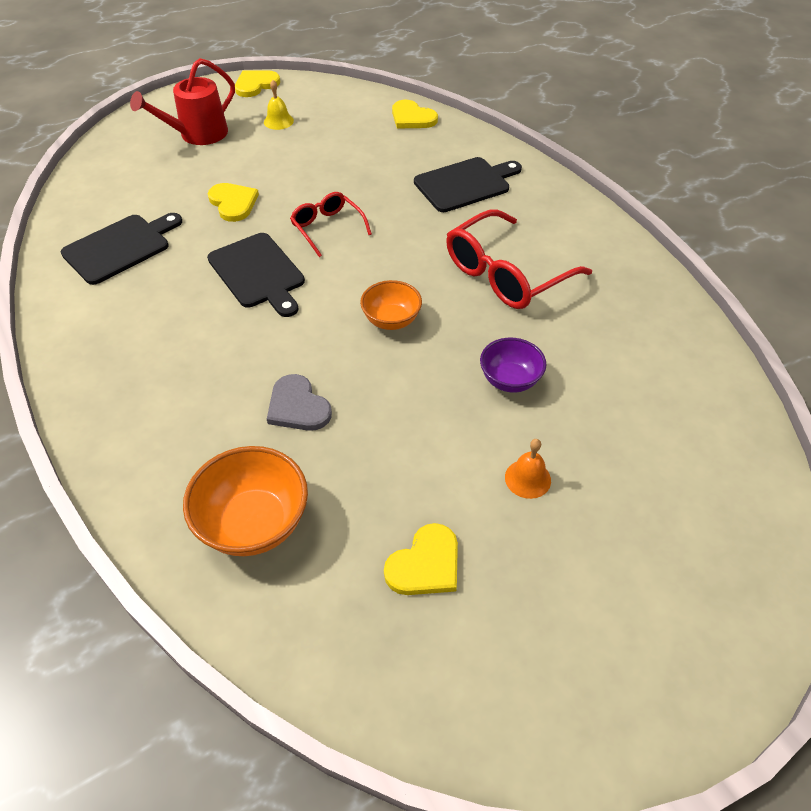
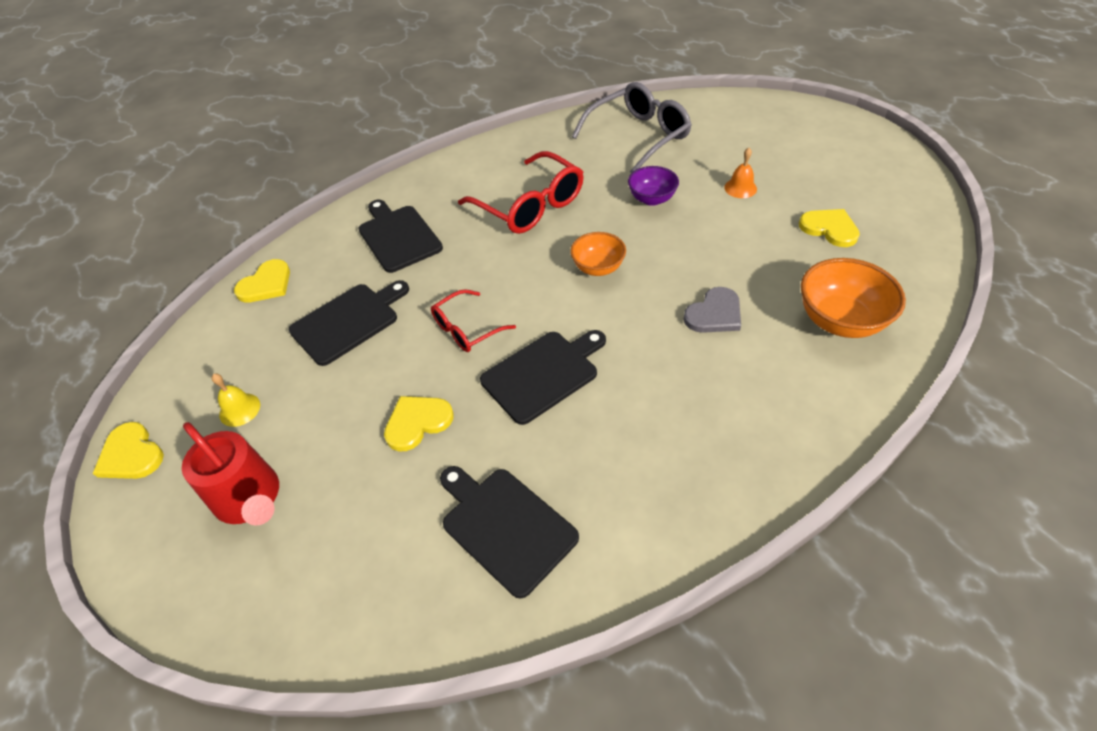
camera: 90 degrees left, 0 degrees up
(355, 162) = (348, 321): none -> black cutting board
(656, 384) = (639, 136): none -> grey glasses

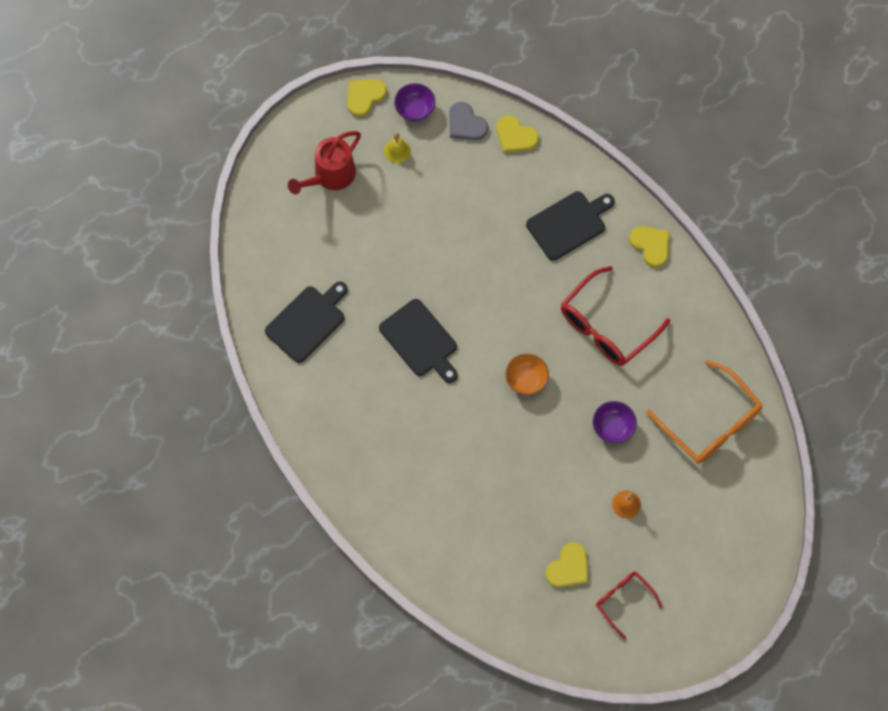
camera: 85 degrees right, 20 degrees up
(182, 390) = (415, 110): none -> purple bowl
(348, 321) = (474, 203): black cutting board -> none
(417, 422) = (383, 263): yellow heart -> yellow heart (651, 245)
(466, 329) = (464, 286): red glasses -> red glasses (623, 600)
(639, 136) = (711, 423): grey glasses -> orange glasses
(714, 314) = (473, 461): grey heart -> grey heart (466, 124)
(840, 321) = (463, 549): orange bowl -> none

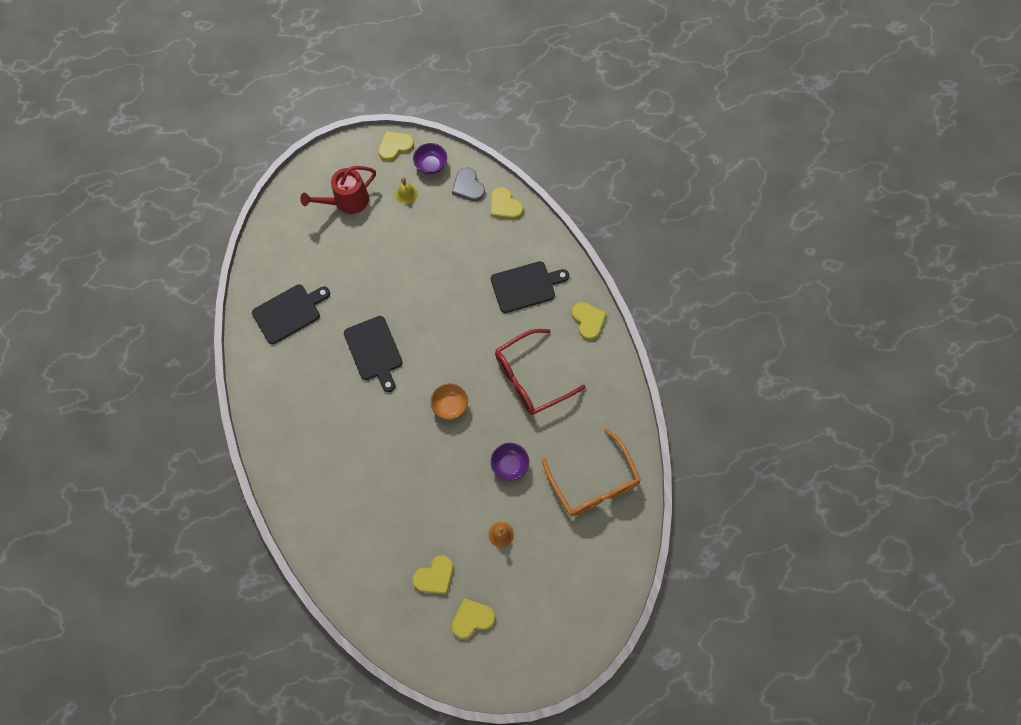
camera: 15 degrees right, 0 degrees up
(623, 600) = (472, 618): red glasses -> yellow heart

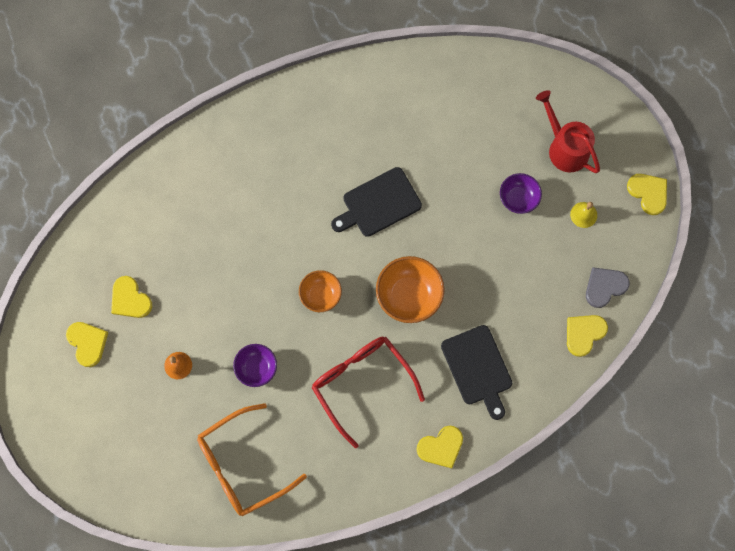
camera: 85 degrees right, 5 degrees up
(289, 312) = (416, 105): black cutting board -> none
(431, 165) = (627, 239): purple bowl -> purple bowl (518, 198)
(459, 334) = (409, 296): none -> orange bowl

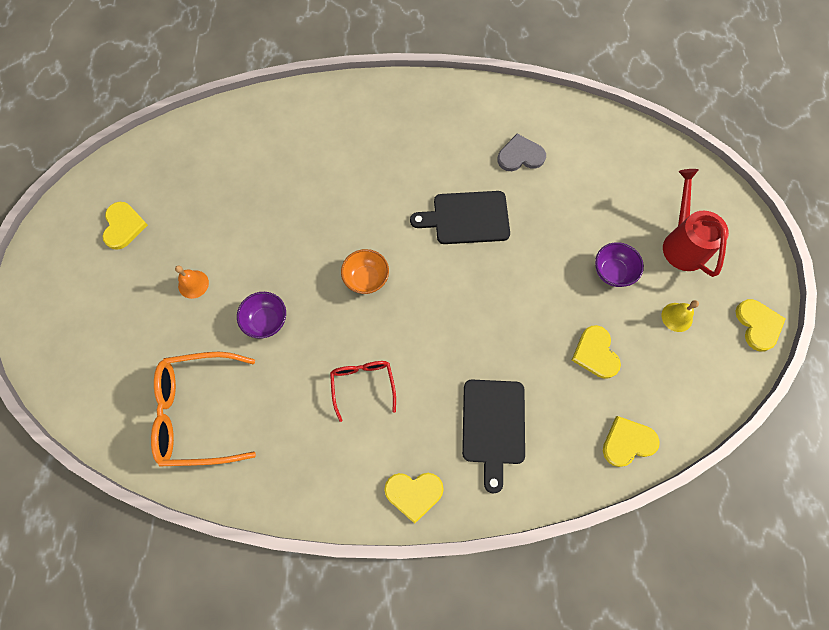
camera: 25 degrees right, 5 degrees down
(130, 299) = (185, 204): yellow heart -> yellow heart (595, 353)
(361, 383) = (363, 385): red glasses -> red glasses, size x0.57
(409, 296) = (455, 318): orange bowl -> none
(605, 286) = (671, 402): grey heart -> grey heart (520, 155)

